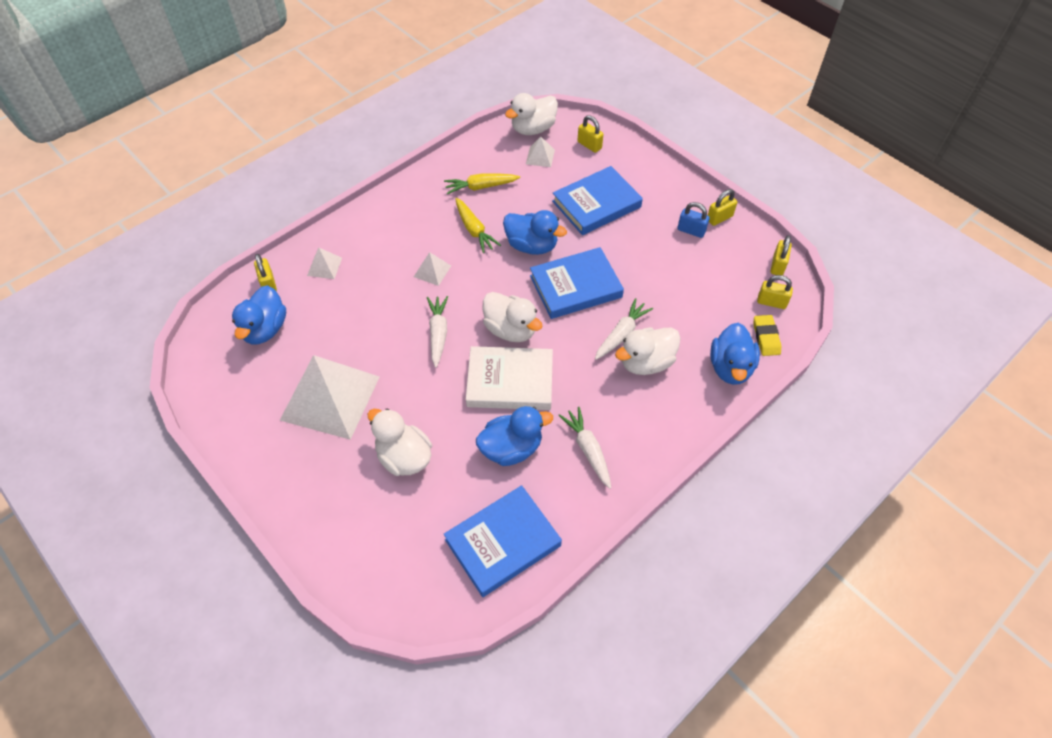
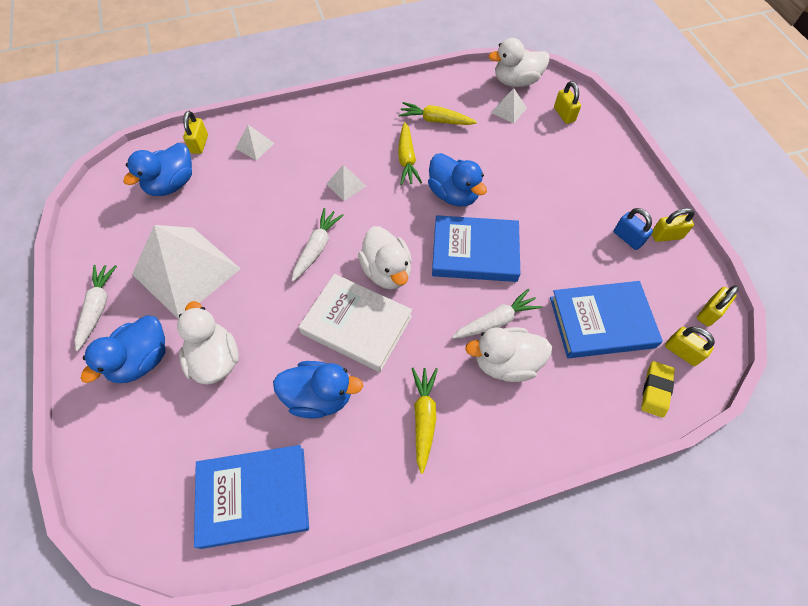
camera: 25 degrees right, 5 degrees up
(588, 450) = (394, 433): white carrot -> white carrot (98, 308)
(596, 204) = (540, 176): blue book -> blue book (601, 322)
(604, 429) = (424, 418): none -> yellow carrot
(730, 367) = (597, 408): blue duck -> blue duck (142, 360)

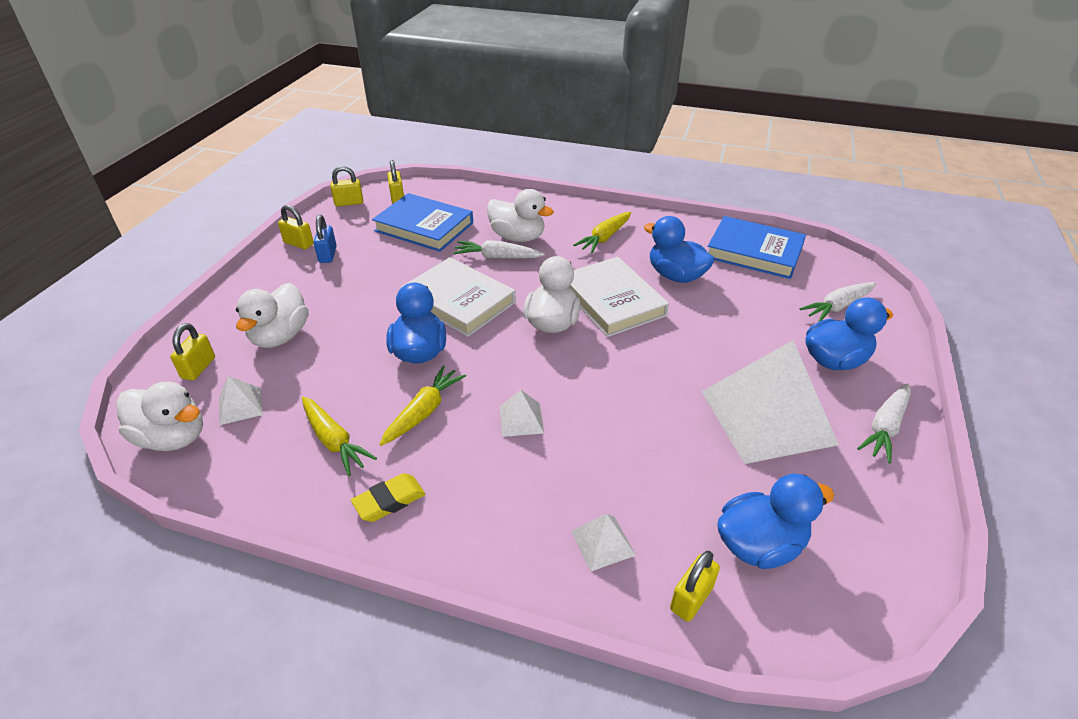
camera: 145 degrees left, 20 degrees down
(215, 359) = (758, 331): white duck -> white duck (280, 336)
(317, 248) = (605, 372): white carrot -> white carrot (837, 307)
(475, 252) = (459, 301): blue book -> white book
(655, 390) = (440, 192): yellow eraser -> yellow eraser (389, 501)

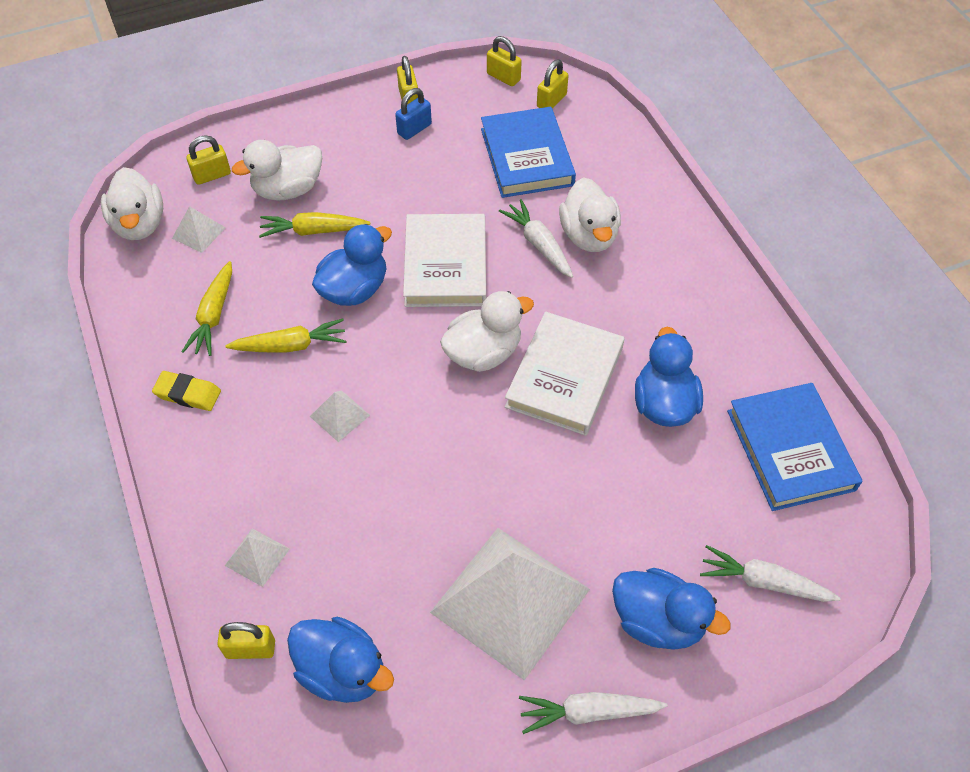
camera: 50 degrees right, 15 degrees up
(604, 238) = (666, 303): yellow carrot -> yellow carrot (313, 231)

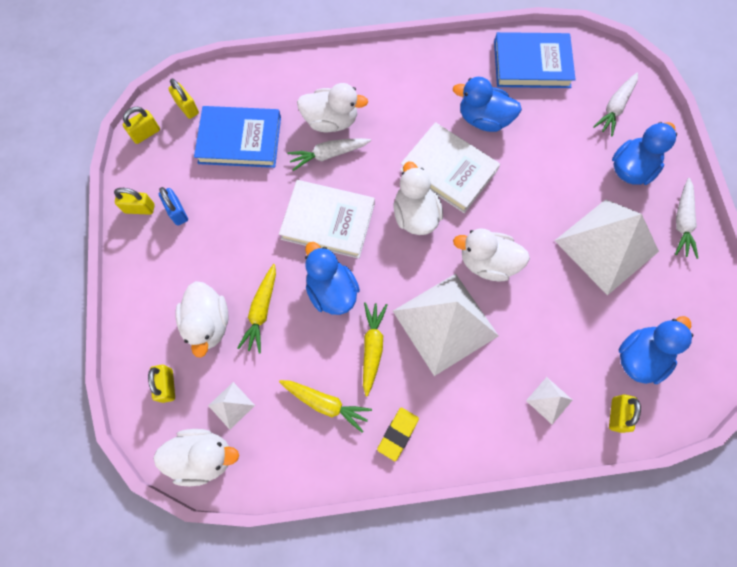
camera: 75 degrees left, 15 degrees up
(339, 415) = (445, 323): white pyramid -> white pyramid, size x2.40
(438, 448) = (487, 263): none -> white duck

